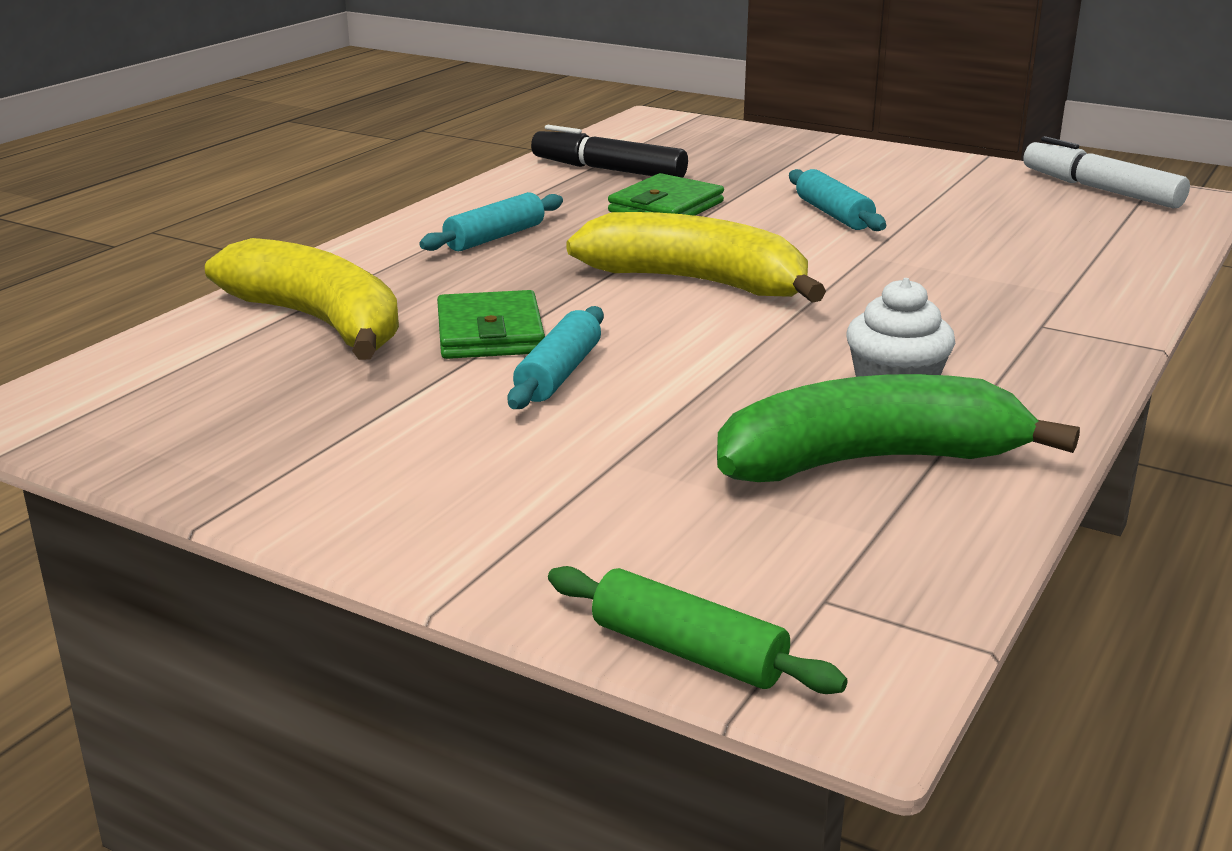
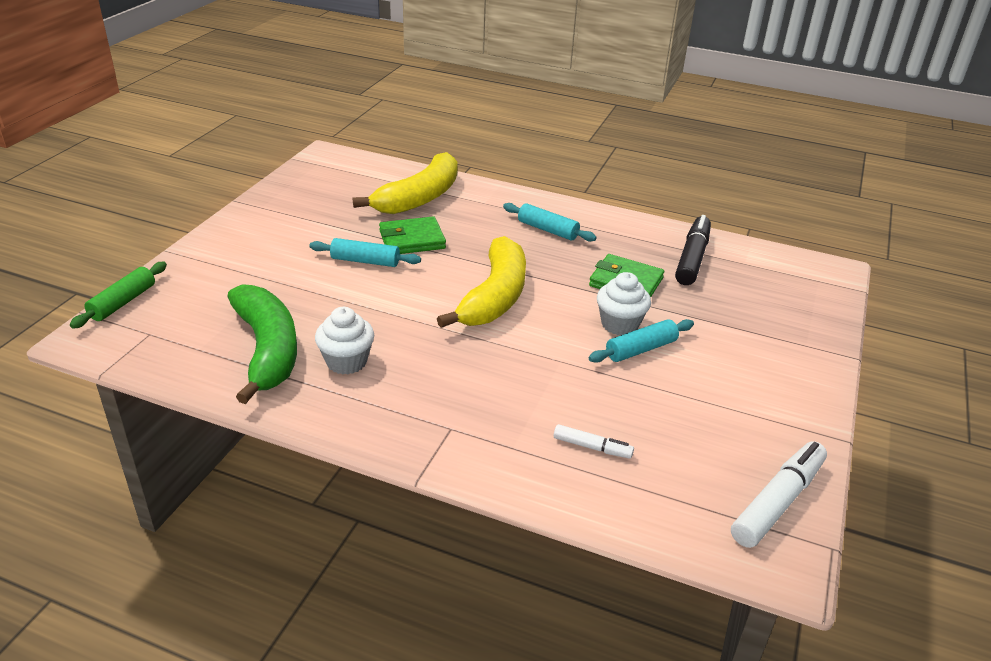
camera: 80 degrees right, 10 degrees up
(775, 219) = (619, 324): none -> white cupcake
(1047, 254) = (592, 447): none -> white marker

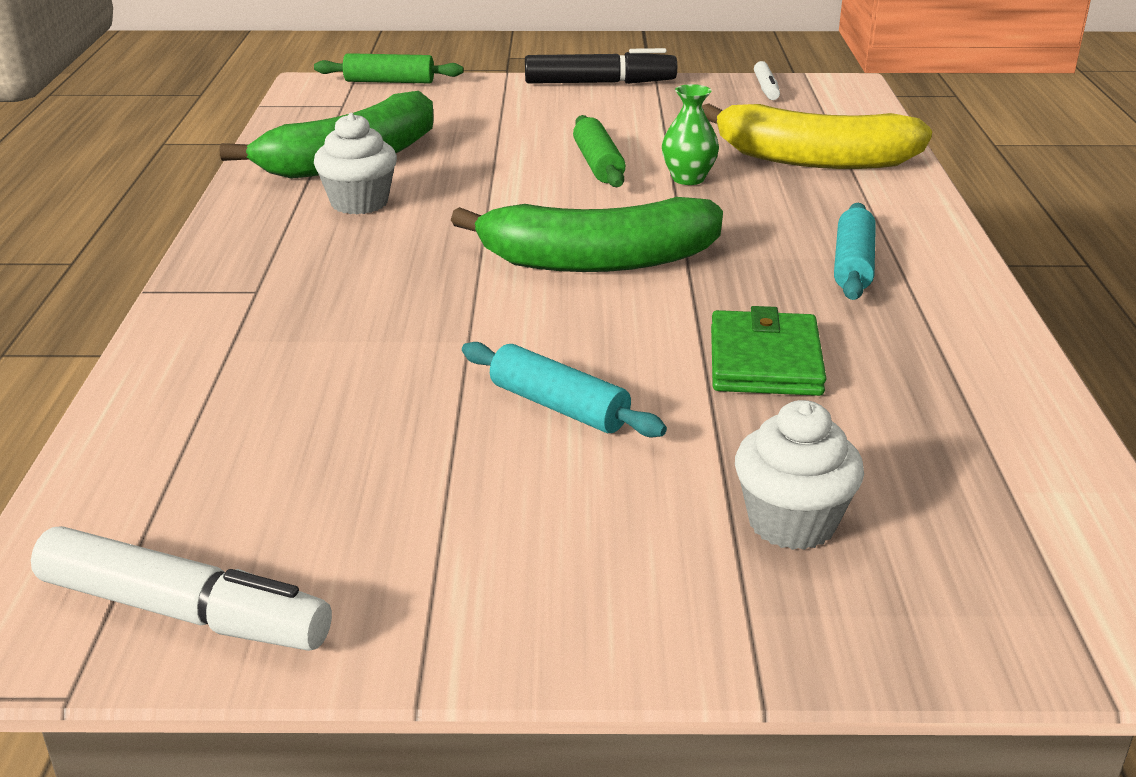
camera: 70 degrees right, 5 degrees down
(365, 261) = (598, 164): turquoise rolling pin -> green rolling pin
(412, 240) = (688, 179): green wallet -> green vase
(495, 297) = (598, 261): yellow banana -> green banana
(592, 447) = (261, 401): white marker -> white marker (766, 88)
(619, 324) = (619, 375): white cupcake -> white cupcake (792, 522)
(692, 258) = (944, 421): black marker -> black marker (600, 83)

